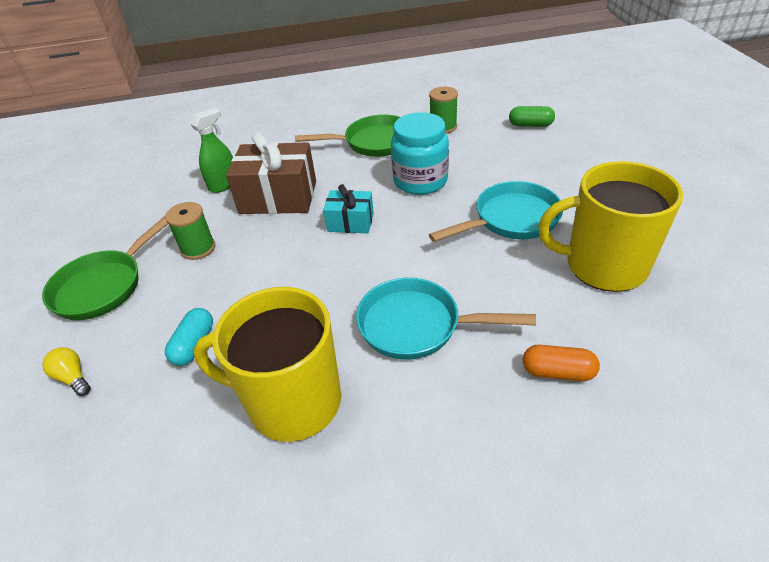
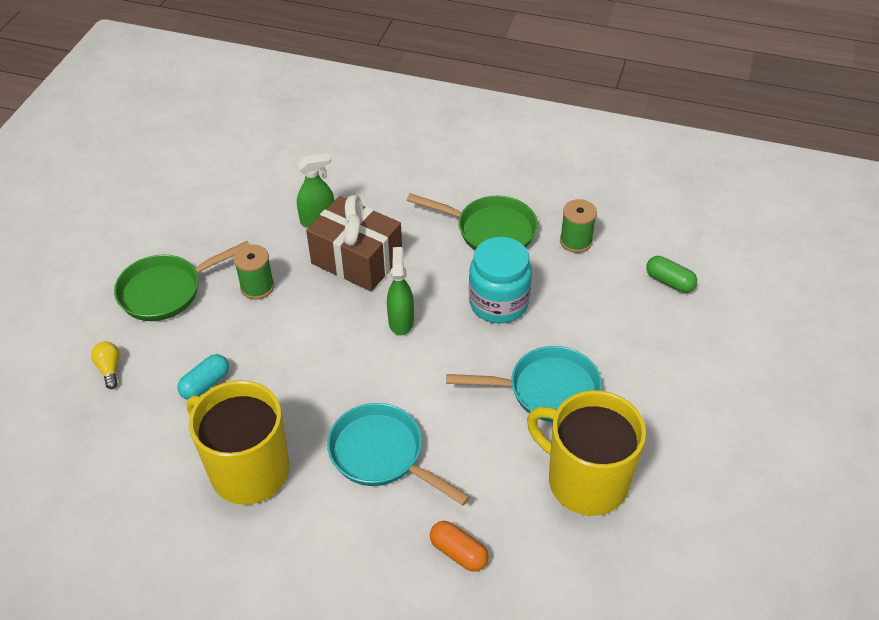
camera: 25 degrees right, 5 degrees up
(350, 222) = (401, 321): turquoise gift -> green spray bottle

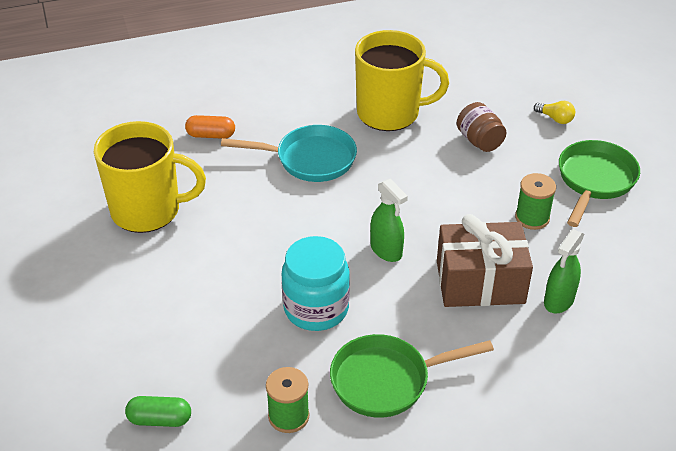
camera: 145 degrees right, 5 degrees down
(205, 384) = (479, 141): turquoise capsule -> brown jar
(546, 390) = (219, 256): turquoise pan -> none

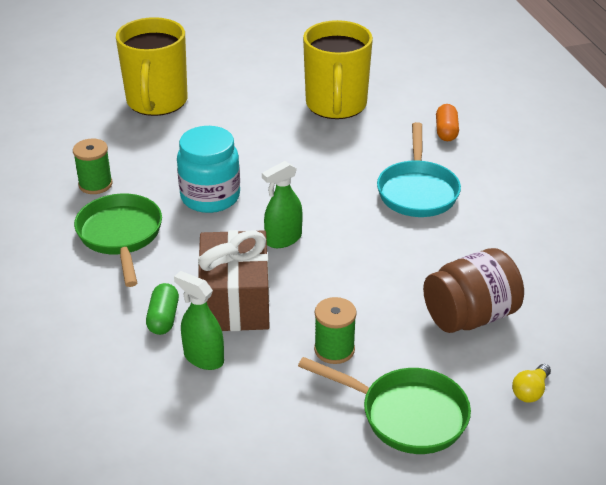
camera: 90 degrees right, 5 degrees down
(160, 419) = (107, 126): green capsule -> green capsule (163, 318)
(390, 113) = (509, 247): yellow mug -> yellow mug (157, 102)
(479, 141) = (470, 316): brown jar -> brown jar, size x1.54

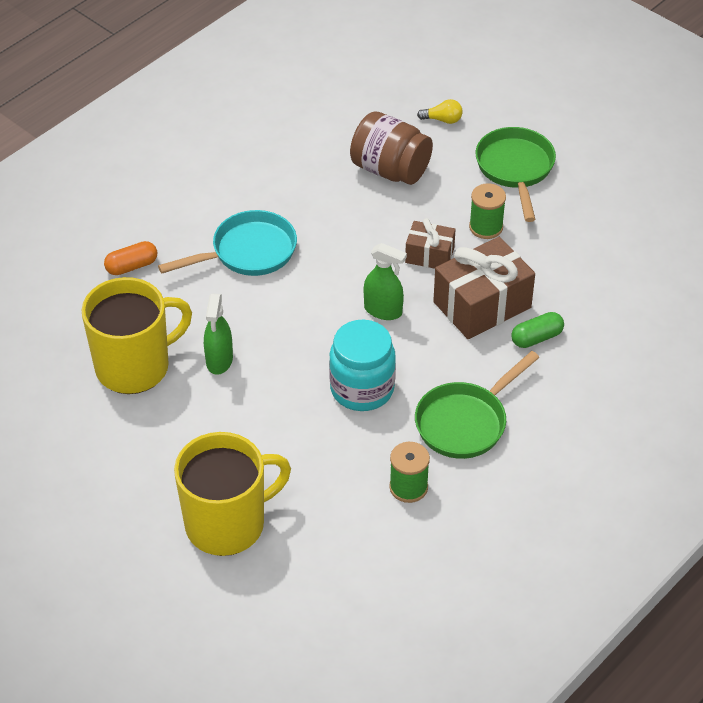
camera: 120 degrees left, 10 degrees up
(203, 358) = (555, 293): green spray bottle -> green spray bottle (219, 360)
(327, 294) = (429, 255): none -> brown gift

